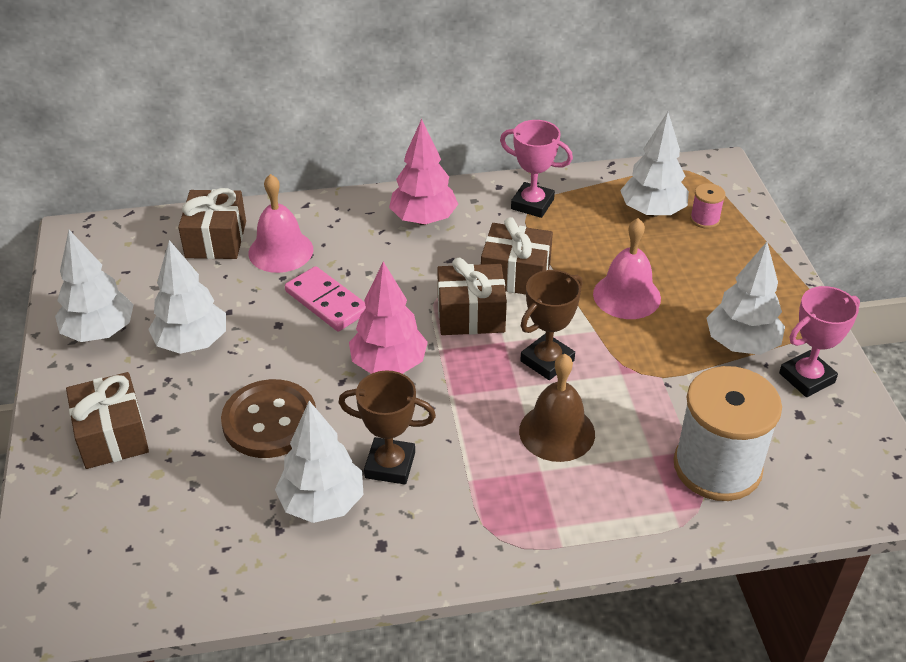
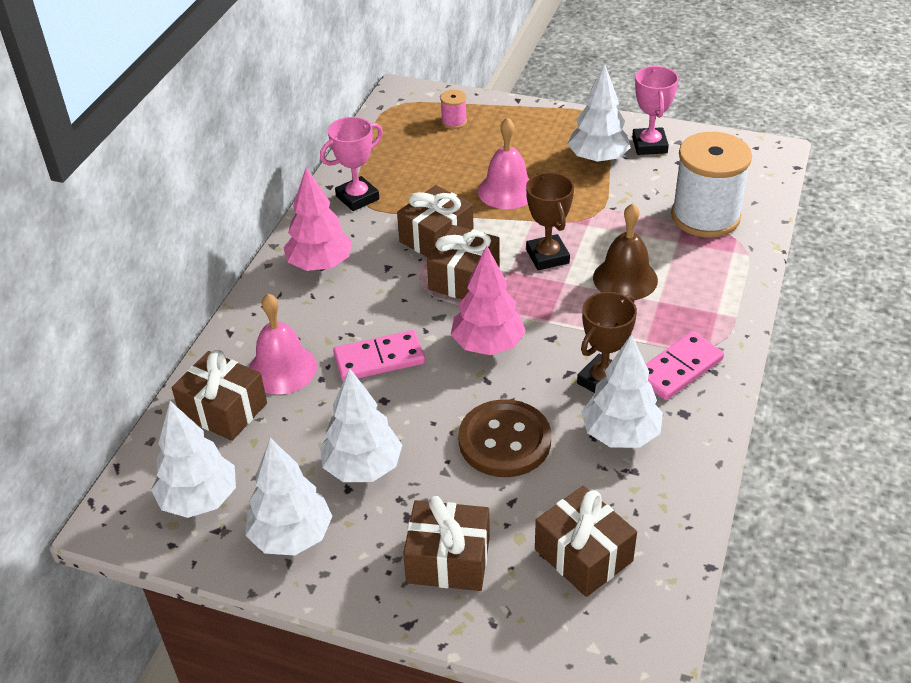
camera: 60 degrees left, 0 degrees up
(154, 526) = (583, 555): none -> brown gift
(444, 520) = (679, 369): none -> pink domino
(652, 212) = (423, 142): white tree -> white tree (199, 499)

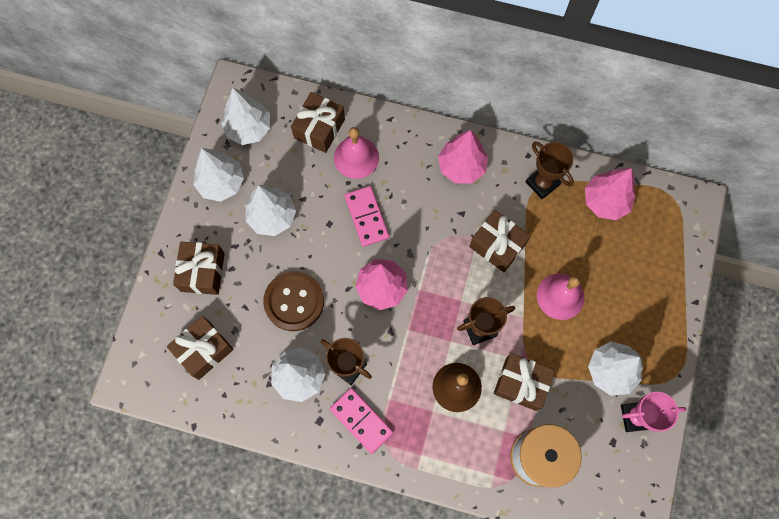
camera: 85 degrees right, 30 degrees up
(357, 198) = (542, 183): pink trophy -> brown trophy
(390, 152) = (605, 201): none -> pink tree
(454, 122) = (654, 249): pink spool -> none
(464, 278) = (451, 268): brown gift -> brown gift (521, 384)

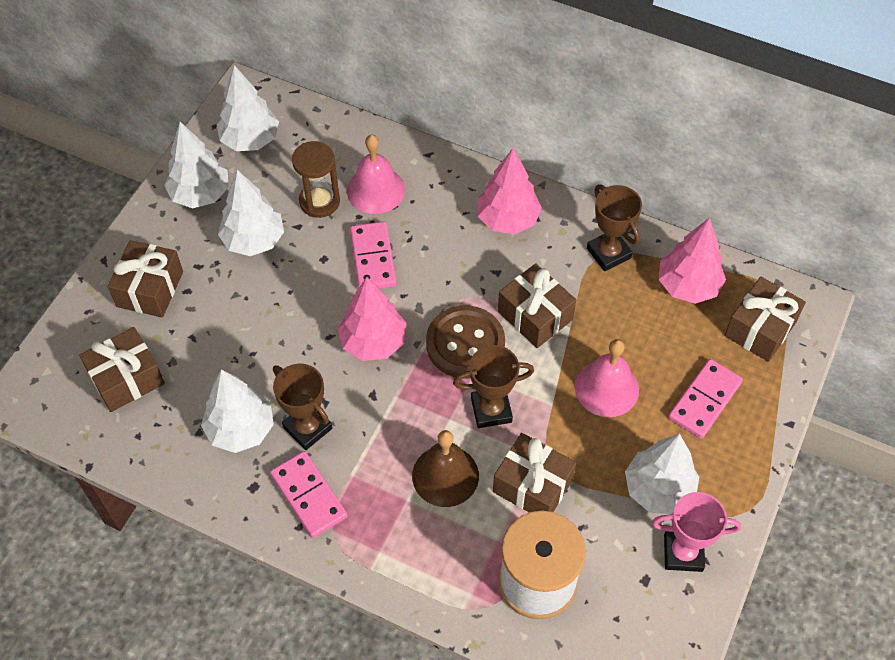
camera: 10 degrees right, 15 degrees down
(294, 301) = (256, 340): brown button -> brown button (465, 343)
(315, 174) = (319, 201): none -> brown hourglass
(319, 128) = (337, 152): brown gift -> brown gift (760, 329)
(632, 294) = (704, 400): none -> pink domino

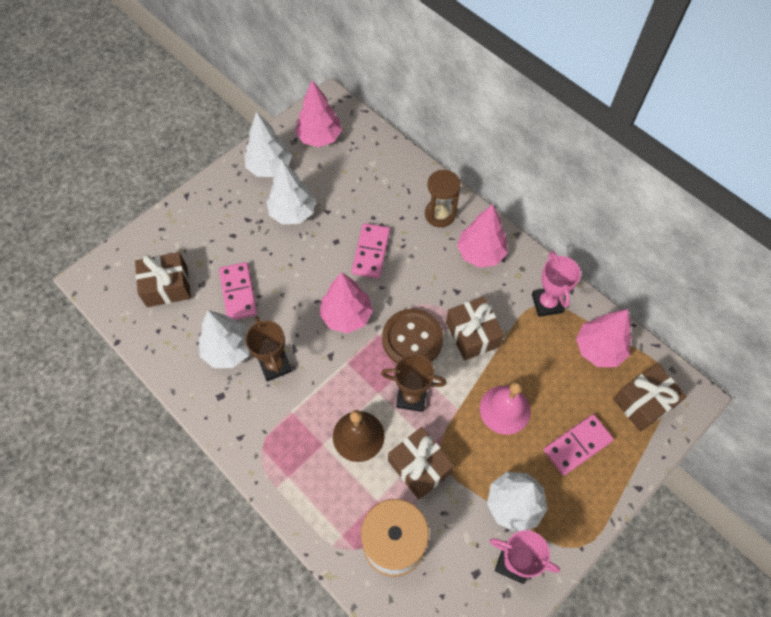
camera: 20 degrees right, 5 degrees up
(150, 289) = (208, 226): brown gift -> none
(250, 140) = (319, 138): white tree -> pink tree
(308, 496) = (255, 416): pink domino -> pink domino (238, 292)
(319, 201) = (350, 198): brown hourglass -> brown hourglass (440, 214)
(376, 190) = (393, 201): pink bell -> none
(608, 253) = (547, 303): brown trophy -> pink trophy

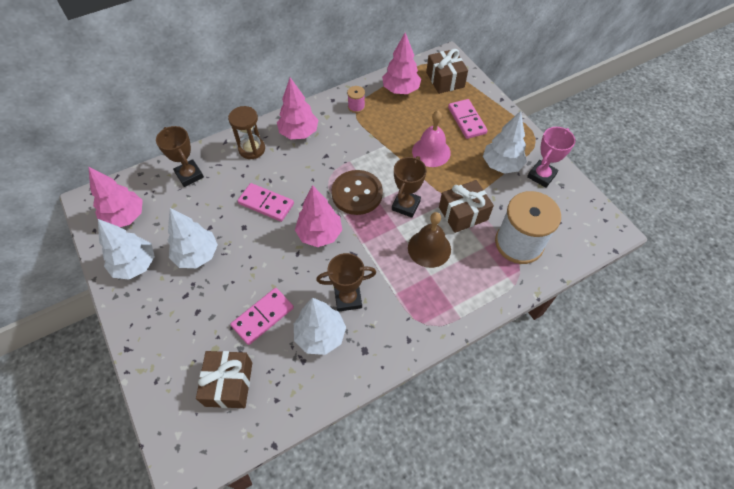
camera: 75 degrees left, 5 degrees down
(238, 292) = (263, 317): pink domino -> pink domino turned 45 degrees counterclockwise
(386, 170) = (189, 175): none -> brown trophy
(472, 334) = (366, 155): brown gift -> none
(547, 303) = (356, 106): pink trophy -> pink spool

